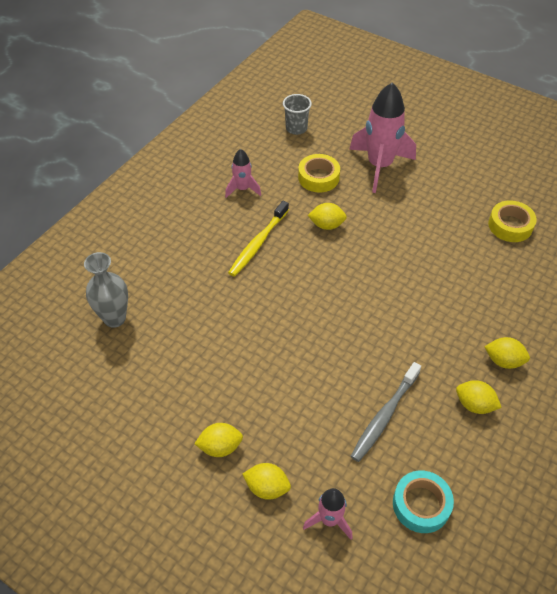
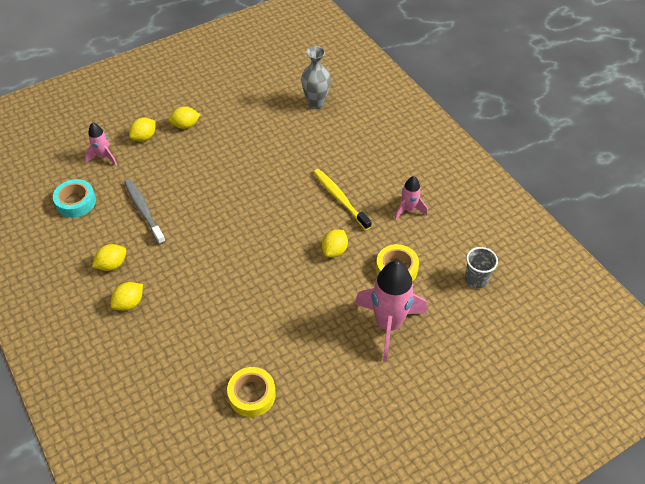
camera: 115 degrees right, 0 degrees up
(220, 447) = (185, 125): yellow lemon -> yellow lemon turned 60 degrees clockwise

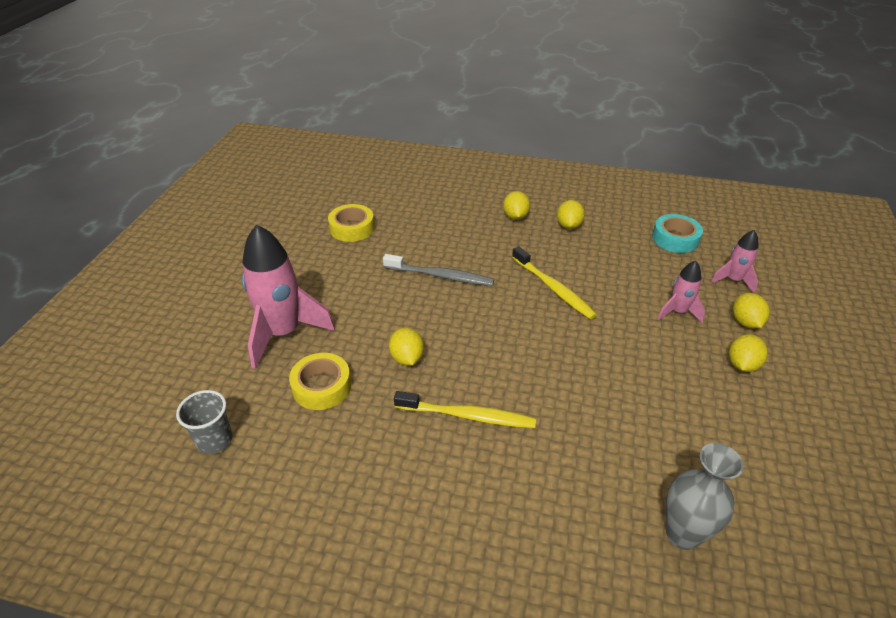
camera: 135 degrees right, 10 degrees down
(144, 211) = (618, 269): grey toothbrush -> grey toothbrush (440, 276)
(198, 229) = (553, 288): none -> yellow toothbrush
(408, 209) = (372, 467): pink rocket -> pink rocket (678, 312)

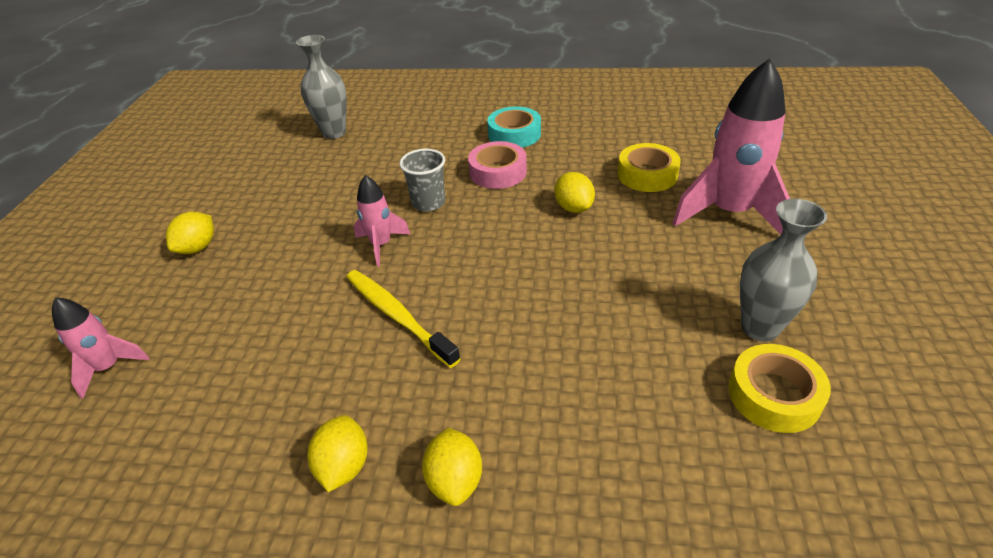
camera: 175 degrees right, 0 degrees up
(214, 440) = (709, 132): grey cup -> grey cup (428, 203)
(333, 255) = (760, 328): none -> grey vase
(440, 276) = (570, 314): grey toothbrush -> none
(467, 415) = (498, 172): yellow toothbrush -> pink tape
(675, 239) = (141, 456): turquoise tape -> turquoise tape (514, 134)
(678, 312) = (232, 302): pink rocket -> pink rocket (381, 245)
(745, 322) = (150, 299): yellow lemon -> none

